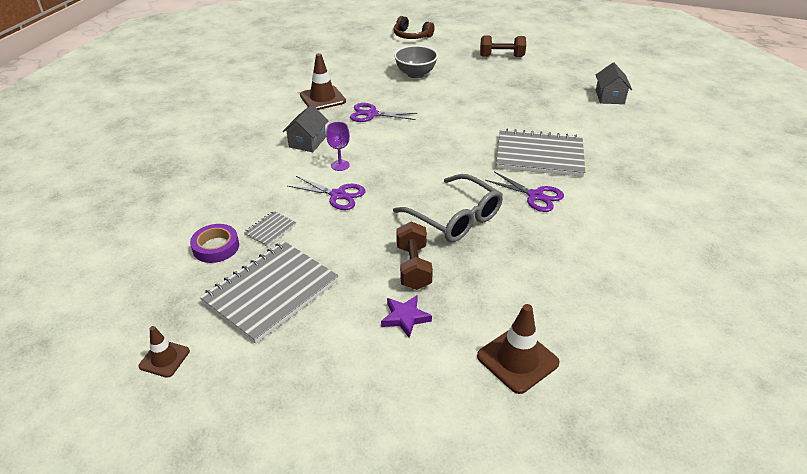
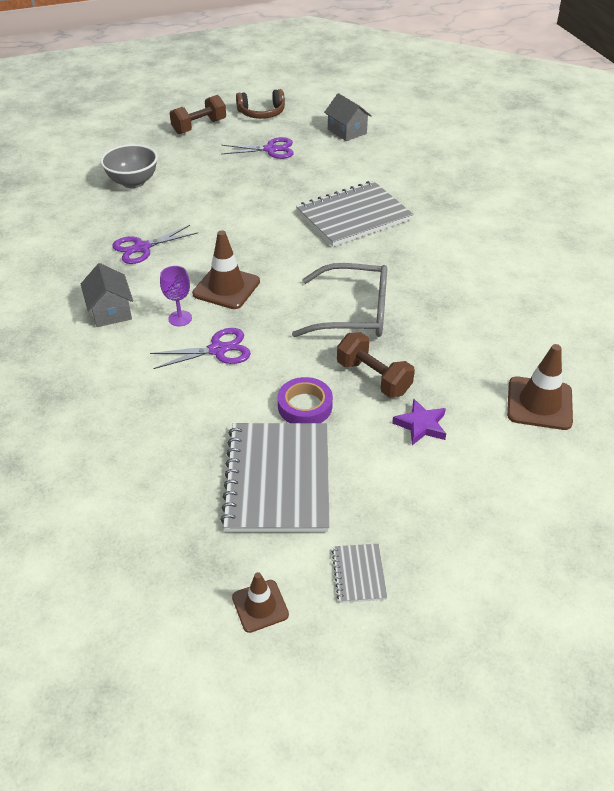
camera: 40 degrees left, 5 degrees up
(216, 247) = (161, 473): purple tape -> purple tape (305, 406)
(270, 230) = (195, 422): grey notebook -> grey notebook (359, 574)
(322, 98) = (62, 254): brown traffic cone -> brown traffic cone (226, 288)
(411, 36) = (72, 138): brown headphones -> brown headphones (262, 113)
(535, 196) = (394, 257): purple scissors -> purple scissors (271, 149)

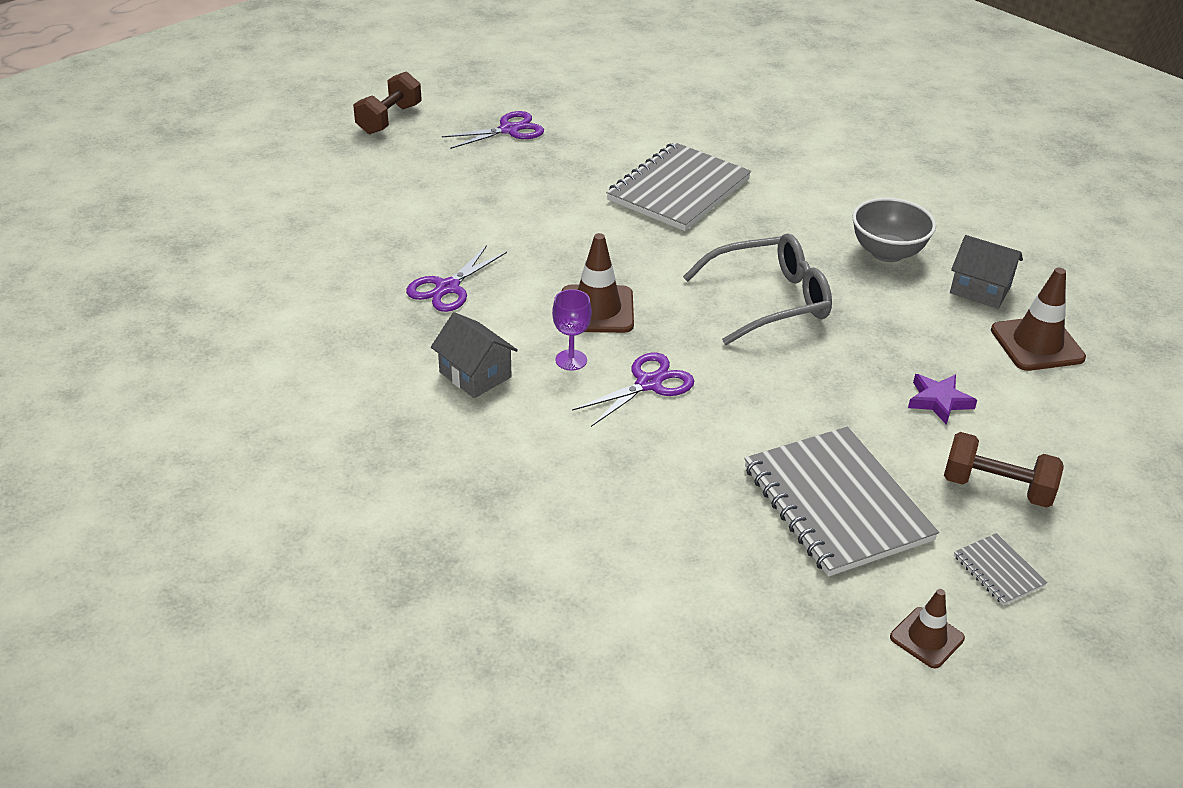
camera: 25 degrees left, 5 degrees down
(133, 182) = (361, 209): grey bowl -> grey bowl (887, 253)
(262, 113) = (458, 86): brown headphones -> none
(305, 406) = (800, 417): purple tape -> none
(347, 131) = (586, 89): grey house -> grey house (980, 289)
(373, 378) = (849, 365): brown dumbbell -> brown dumbbell (996, 488)

